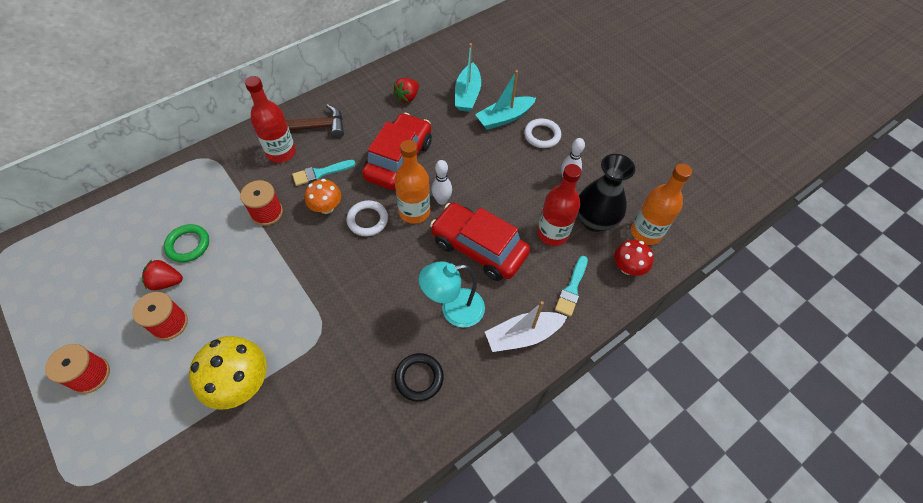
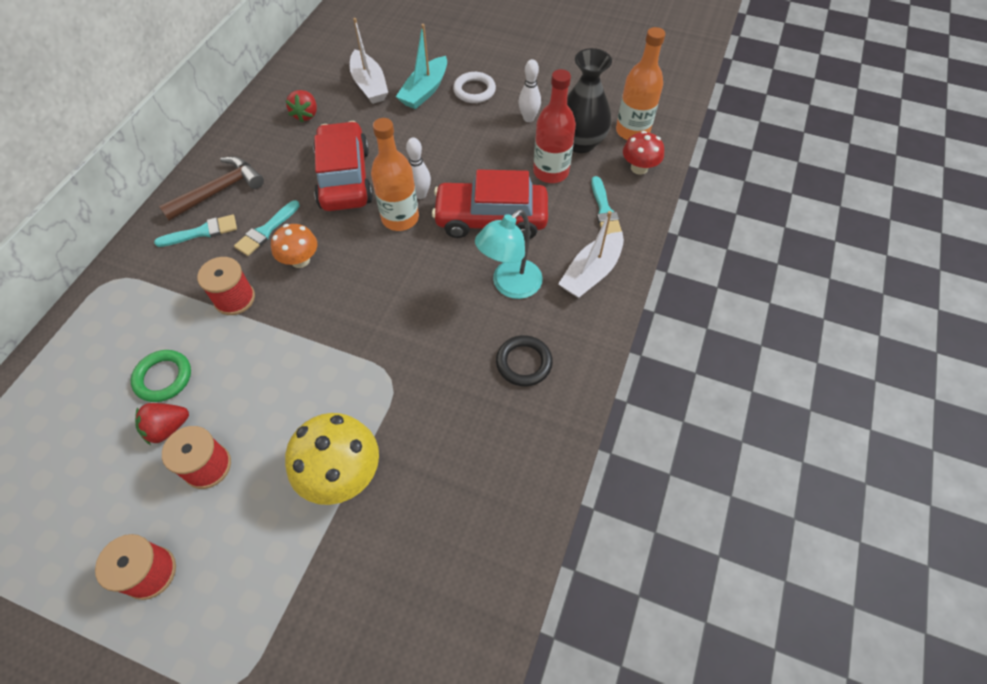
camera: 30 degrees left, 0 degrees up
(281, 152) = (202, 232): red bottle -> turquoise brush
(367, 220) = (356, 250): white ring -> none
(467, 94) = (369, 85): turquoise boat -> white boat

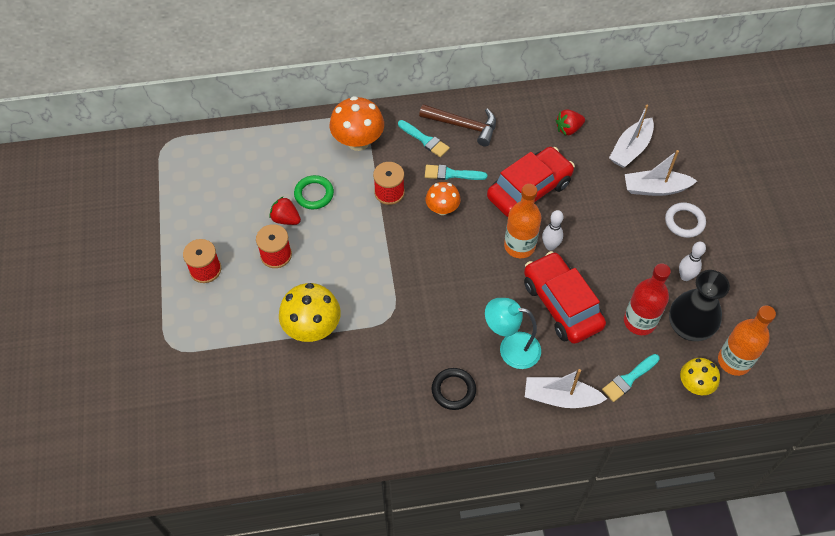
camera: 60 degrees right, 0 degrees up
(139, 295) = (358, 141): none -> orange mushroom
(425, 91) = (655, 188): turquoise boat -> white boat
(639, 168) = (695, 385): red mushroom -> yellow mushroom

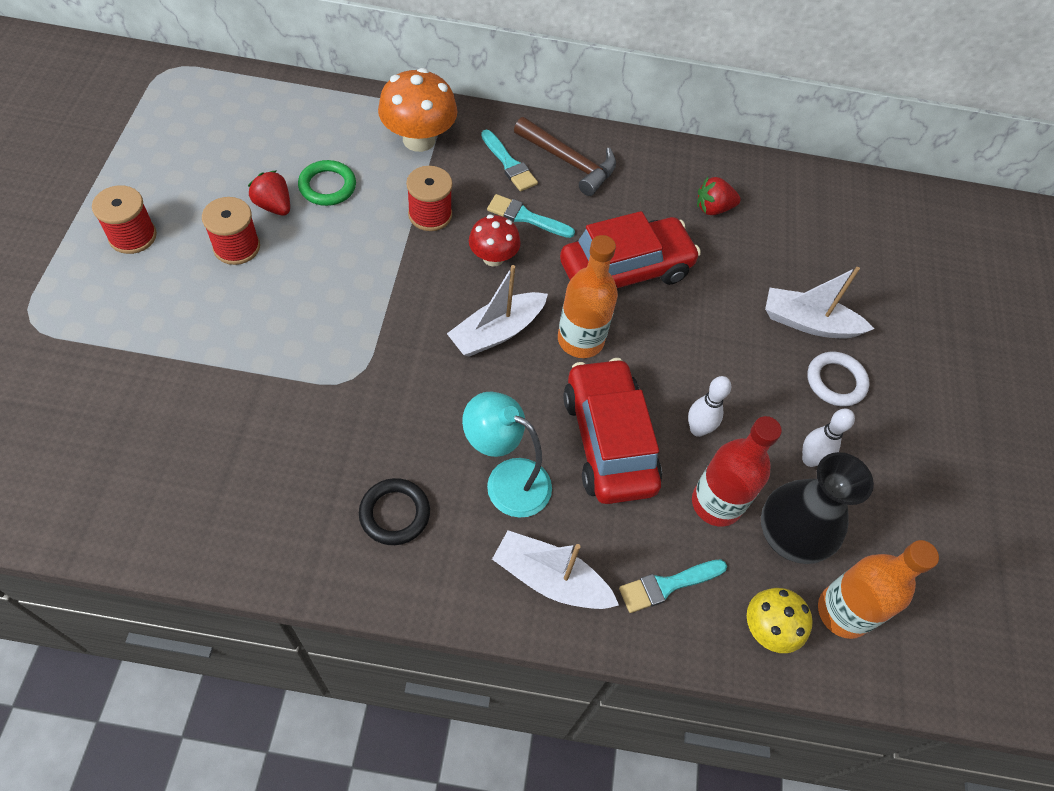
camera: 10 degrees right, 0 degrees up
(312, 327) = (236, 358): yellow mushroom -> none
(442, 209) = (493, 257): orange mushroom -> red mushroom
(550, 246) = (625, 354): white bowling pin -> white bowling pin (697, 429)
(630, 149) = (791, 260): white boat -> white boat (497, 332)

